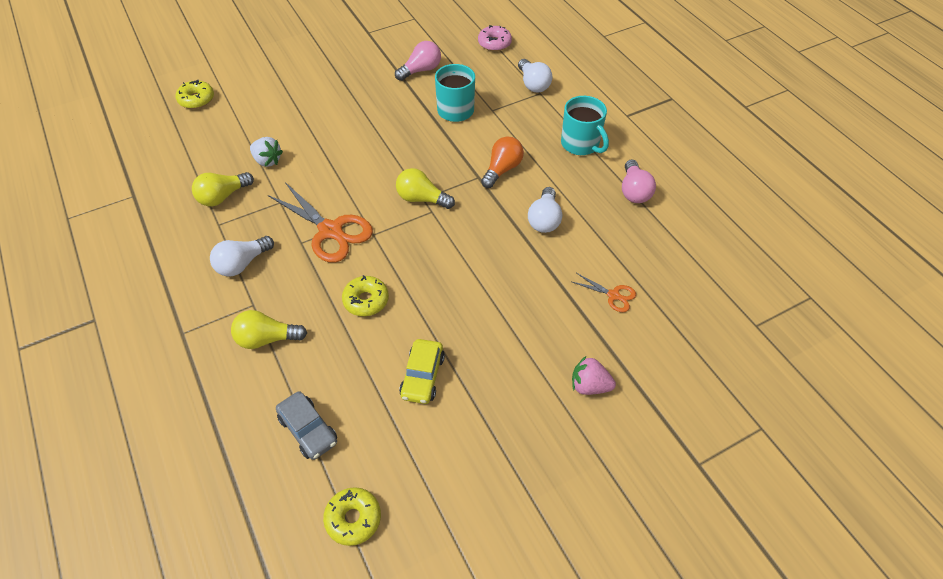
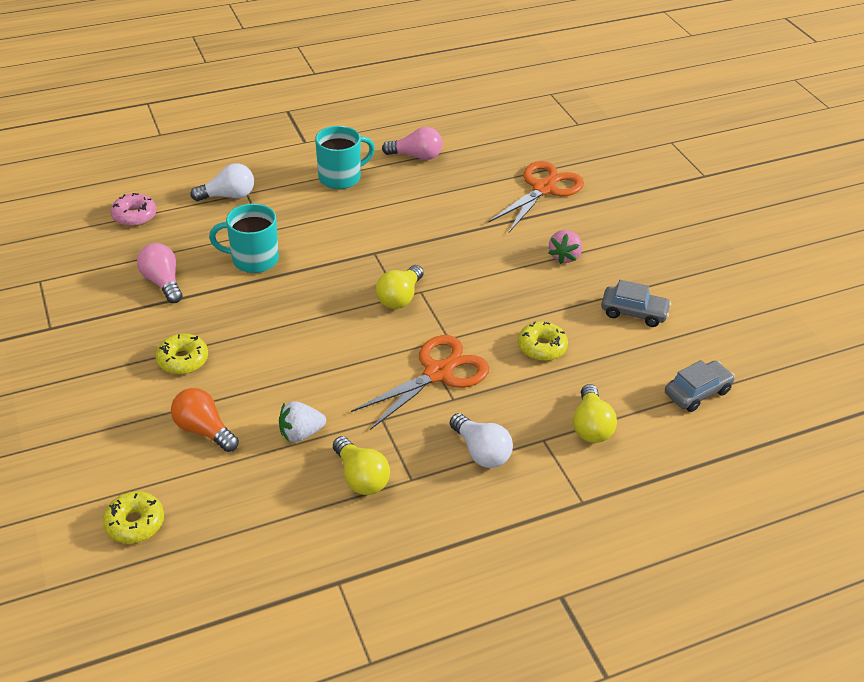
camera: 85 degrees left, 10 degrees down
(267, 161) = (301, 433): white strawberry -> white strawberry turned 150 degrees counterclockwise
(353, 519) = (779, 363): yellow donut -> yellow donut (183, 360)
(422, 376) = (633, 312): yellow car -> grey car
(502, 169) = (366, 234): orange light bulb -> orange light bulb (204, 430)
(544, 219) = (445, 215): white light bulb -> none
(589, 386) = (639, 216): pink strawberry -> pink strawberry (564, 256)
(613, 295) = (543, 189): orange scissors -> orange scissors, size x2.03

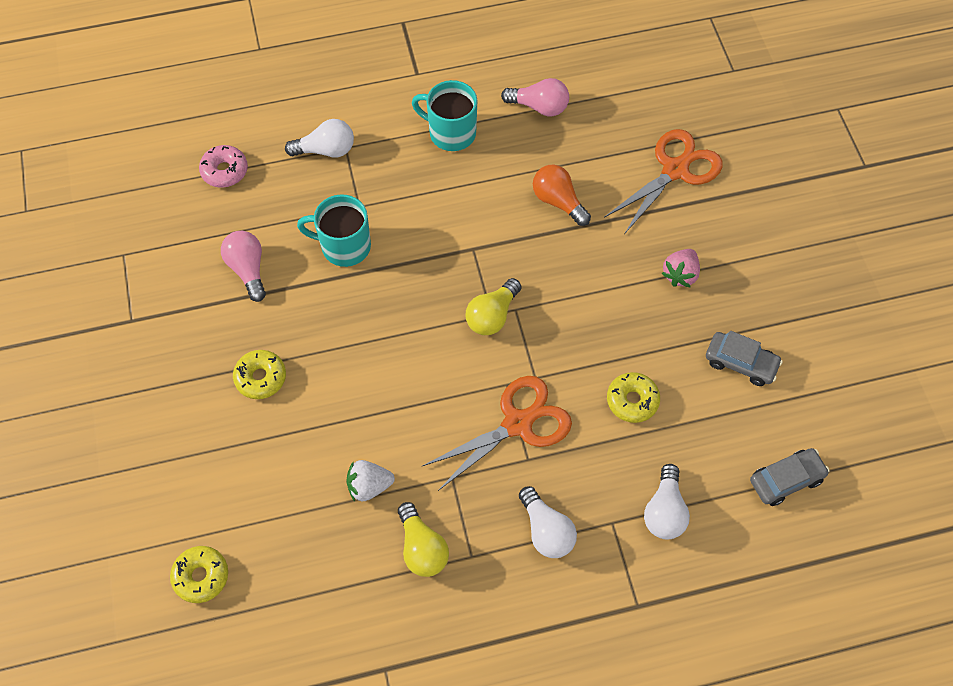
camera: 10 degrees right, 20 degrees up
(204, 430) = (274, 470): orange light bulb -> orange light bulb (558, 201)
(341, 177) = (451, 133): turquoise mug -> turquoise mug turned 135 degrees counterclockwise
(591, 426) = (664, 511): yellow light bulb -> white light bulb

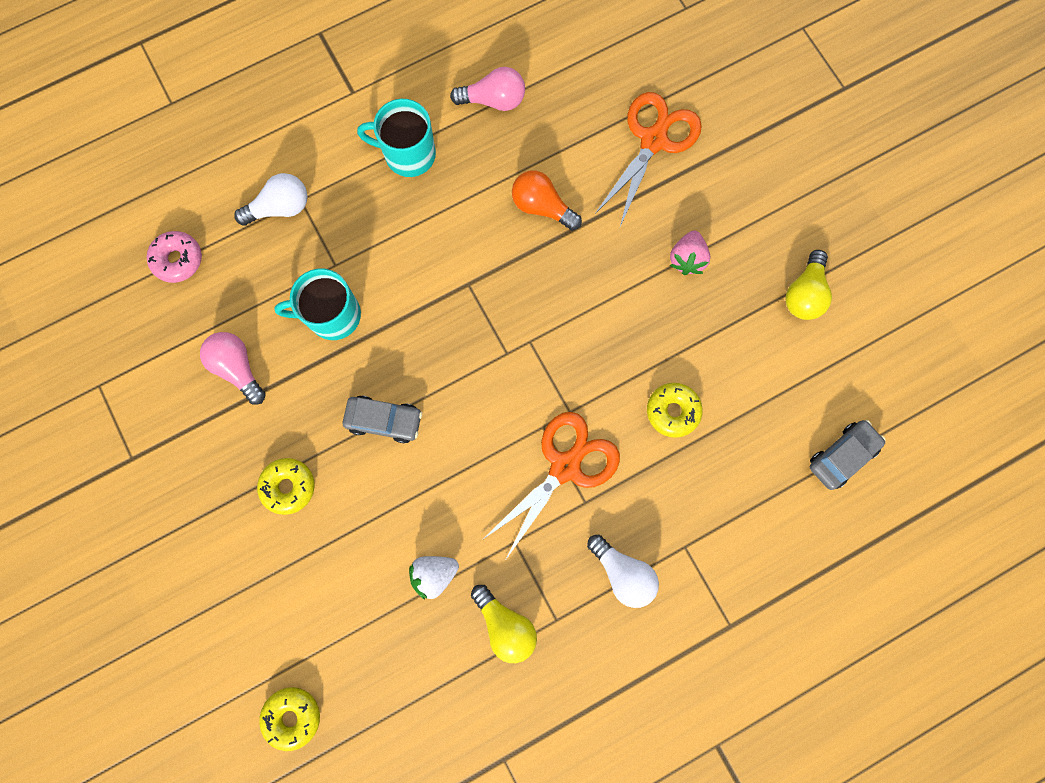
camera: 15 degrees left, 15 degrees up
(492, 316) = (508, 354): yellow light bulb -> yellow light bulb (804, 294)
(664, 511) = (732, 521): white light bulb -> none
(740, 363) = (769, 341): grey car -> grey car (384, 420)

